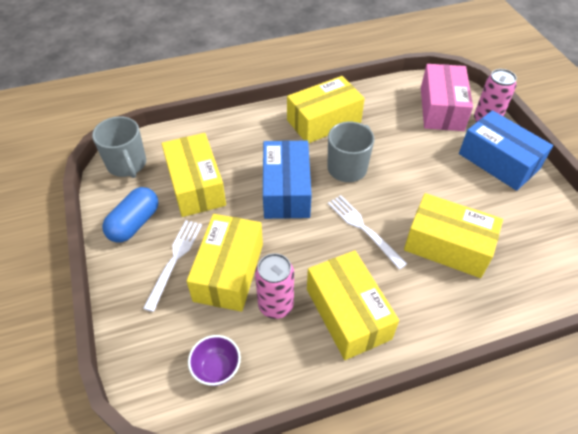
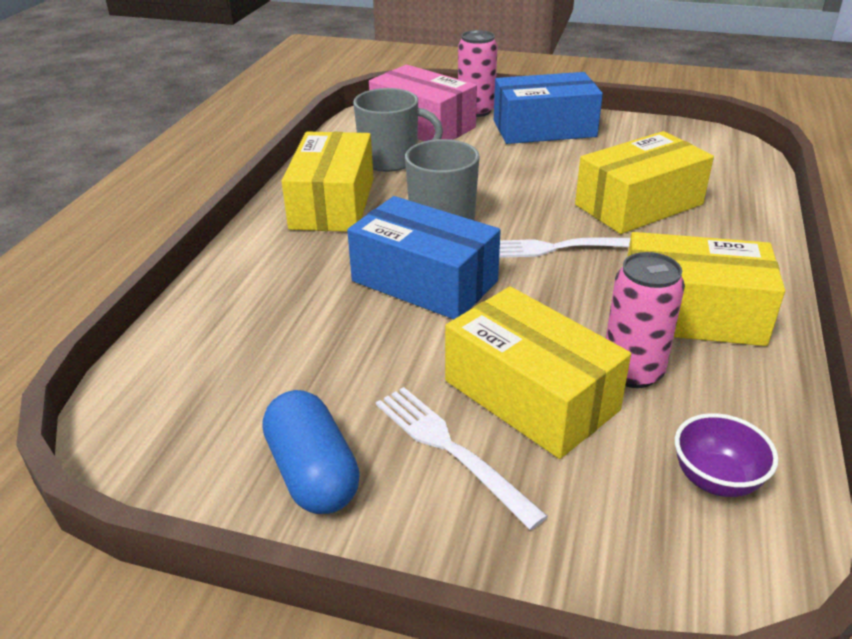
camera: 55 degrees left, 15 degrees down
(127, 165) = (152, 432): grey mug -> grey mug (391, 160)
(196, 185) = (310, 364): yellow box -> none

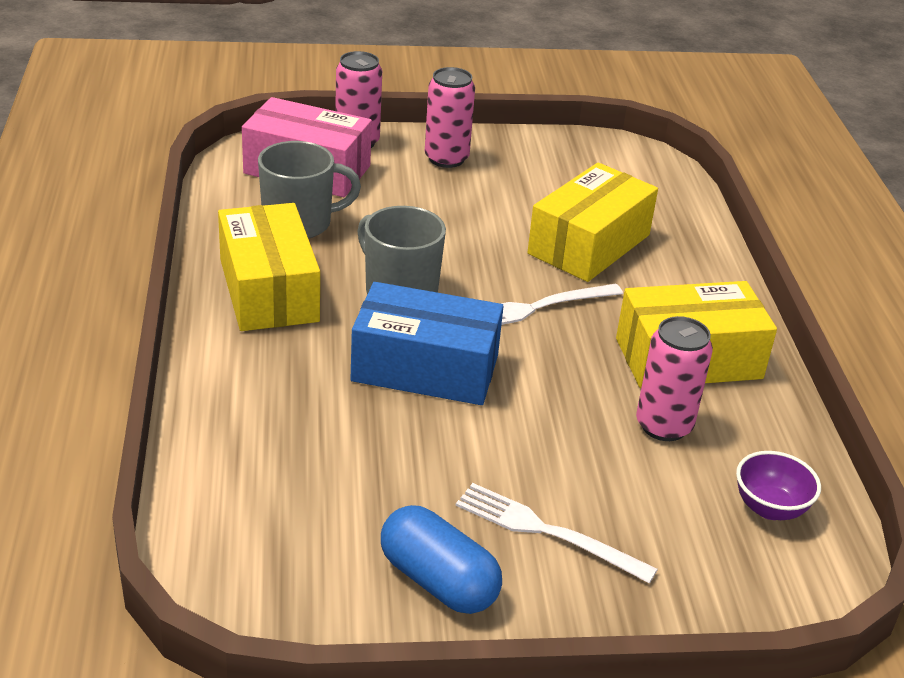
camera: 25 degrees left, 0 degrees up
(530, 395) = (588, 466): yellow box -> none
(544, 128) = (446, 158): blue box -> pink can

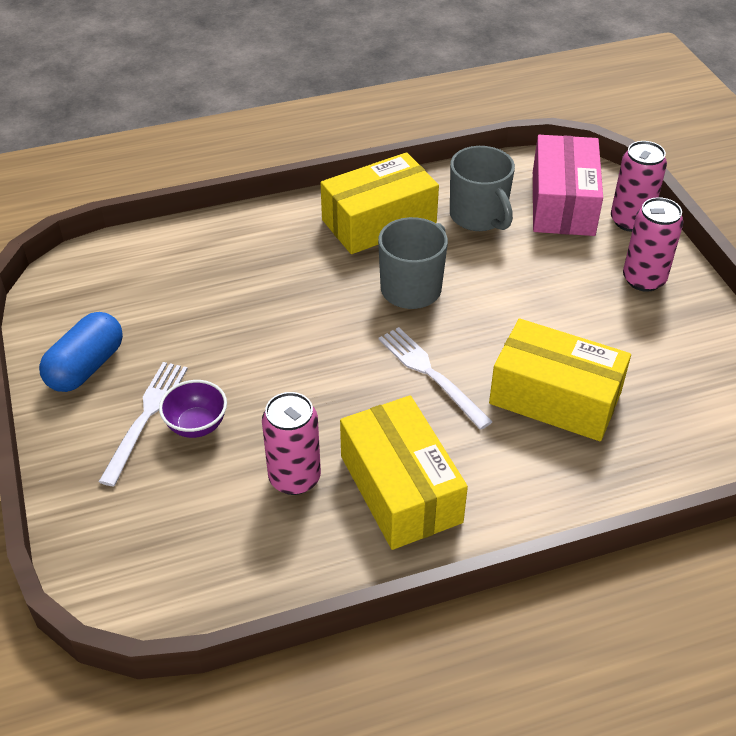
camera: 80 degrees right, 10 degrees up
(425, 368) = (317, 321): blue box -> none
(770, 508) = (205, 561): purple bowl -> purple bowl (196, 425)

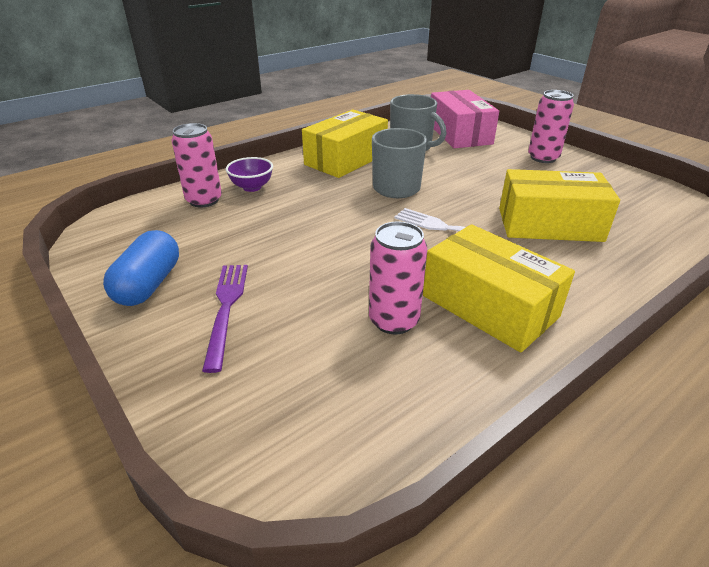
camera: 20 degrees left, 10 degrees down
(146, 418) = (226, 309): white fork -> purple fork
(196, 425) = (279, 303): purple bowl -> purple bowl (252, 187)
(630, 221) = (507, 135): pink can -> pink can (204, 200)

